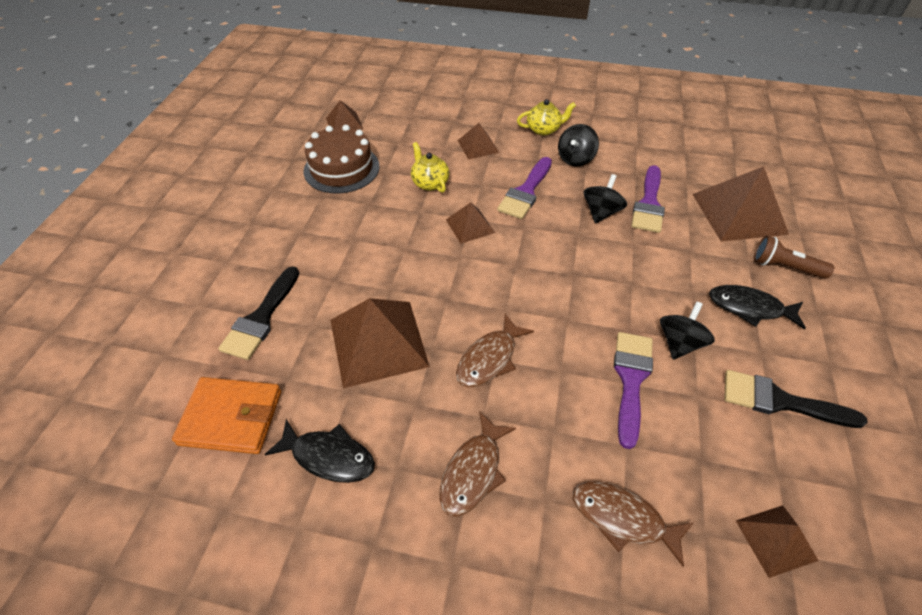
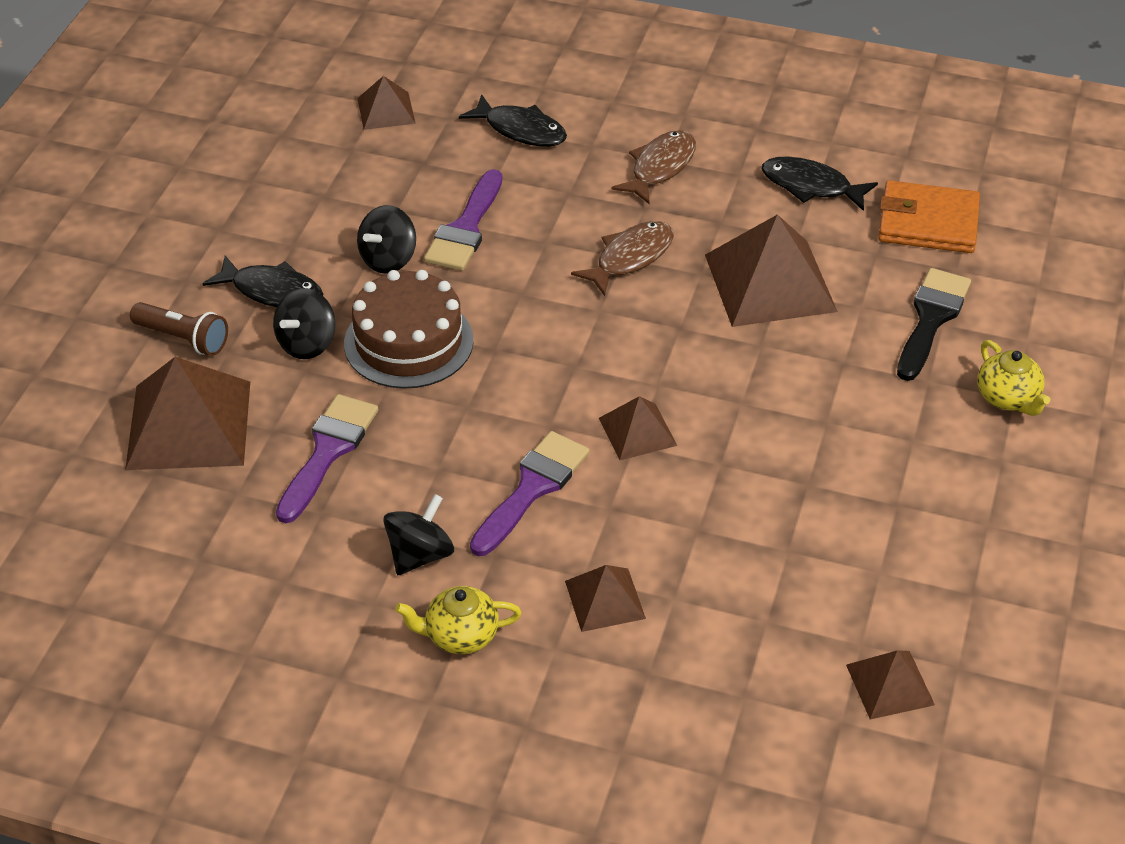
camera: 175 degrees left, 5 degrees down
(341, 168) = (871, 562): brown cake -> brown cake (408, 342)
(430, 183) = (702, 518): yellow teapot -> yellow teapot (1008, 398)
(601, 212) = (415, 441): black spinning top -> black spinning top (307, 344)
(622, 518) = (521, 130): brown fish -> black fish
(779, 401) = (307, 200): black brush -> none

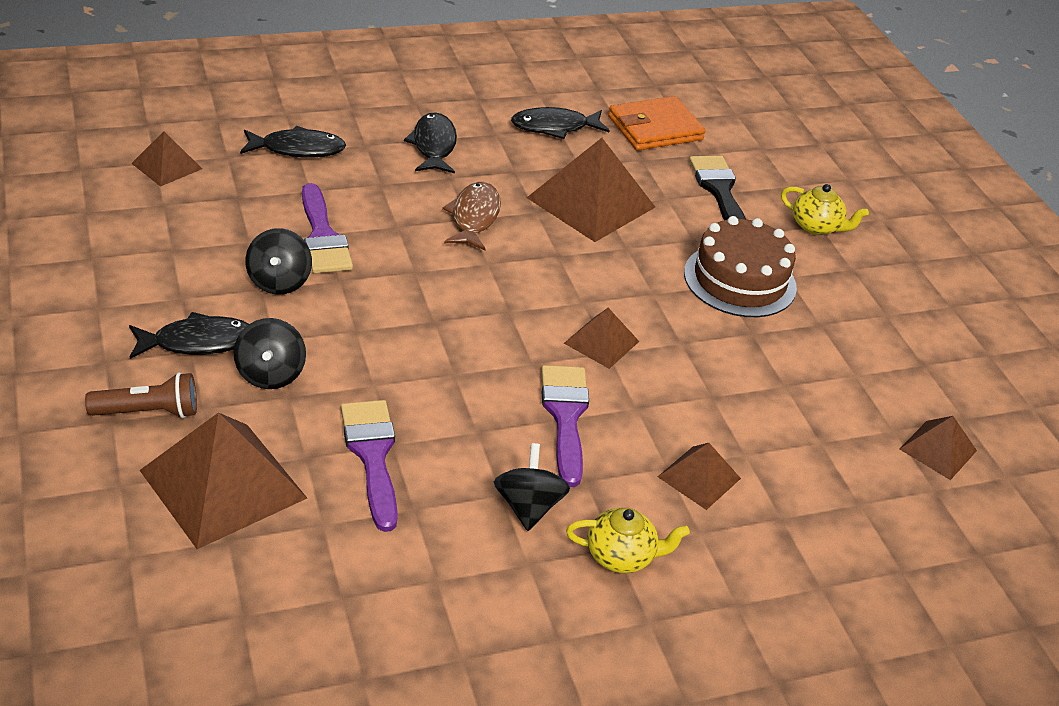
camera: 40 degrees left, 5 degrees down
(408, 342) = (358, 341): brown cake -> brown cake (740, 280)
(460, 635) = (621, 556): yellow teapot -> yellow teapot turned 135 degrees counterclockwise
(660, 167) = (433, 145): brown fish -> black fish

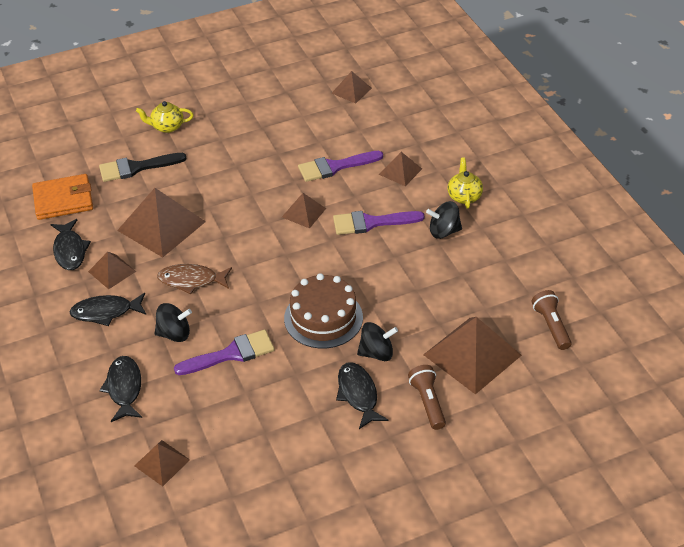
camera: 90 degrees left, 5 degrees up
(248, 609) = (551, 326): none -> brown flashlight
(279, 282) = (286, 367): black spinning top -> black spinning top (174, 334)
(372, 455) = (428, 296): purple brush -> purple brush (335, 167)
(508, 155) = (112, 271): none -> brown pyramid
(655, 128) = (63, 200): orange wallet -> orange wallet turned 75 degrees counterclockwise
(740, 280) = (229, 158): brown cake -> brown cake (323, 318)
(816, 227) = (167, 127): yellow teapot -> yellow teapot turned 120 degrees counterclockwise

